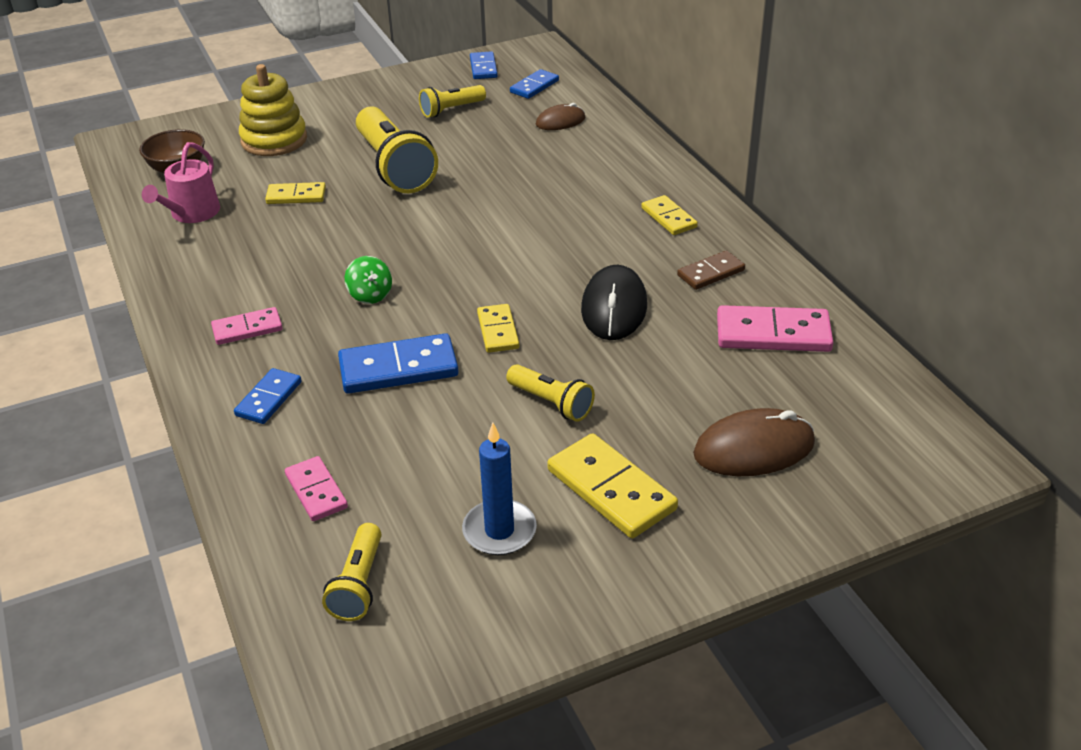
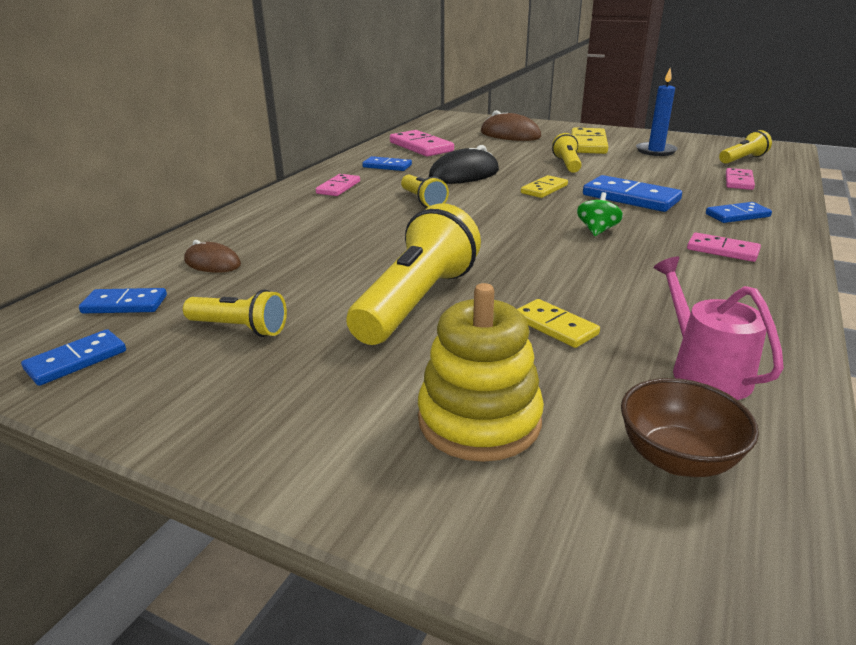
camera: 130 degrees left, 10 degrees down
(192, 213) = (704, 371): pink watering can -> pink watering can turned 90 degrees counterclockwise
(566, 245) = (422, 201): none -> yellow flashlight
(669, 218) = (338, 187): yellow domino -> pink domino
(711, 273) = (387, 166): brown domino -> blue domino

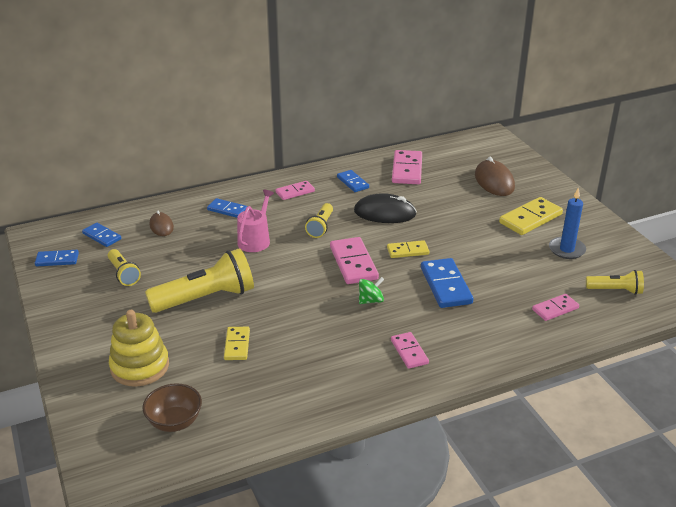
camera: 40 degrees right, 5 degrees up
(516, 213) = (353, 263): none -> pink domino
(567, 164) = (470, 234): yellow flashlight -> none
(704, 371) = (252, 402): pink watering can -> pink watering can (255, 240)
(737, 215) = (480, 334): blue domino -> blue domino (227, 210)

